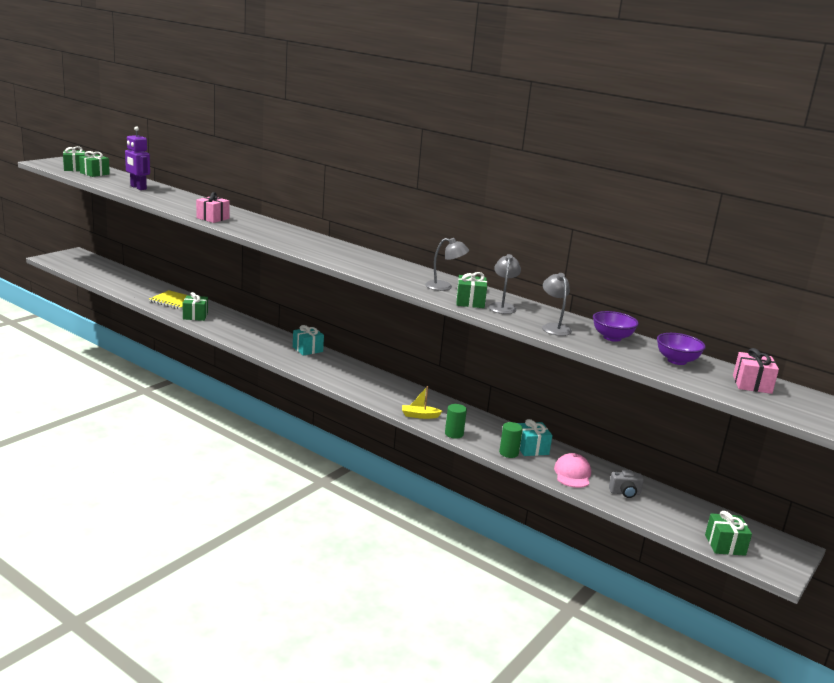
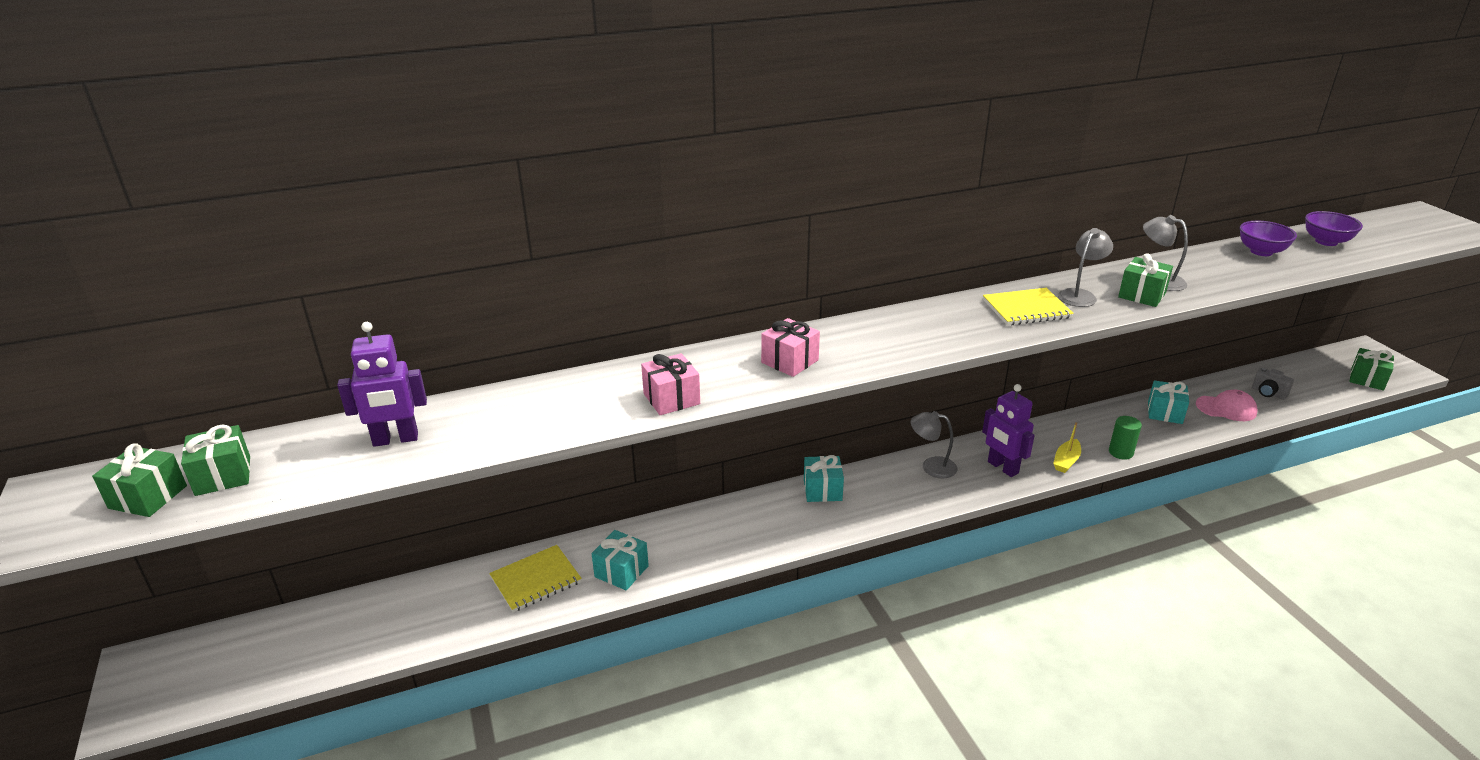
camera: 55 degrees left, 10 degrees up
(195, 316) = (621, 571): green gift -> turquoise gift
(388, 396) = (1002, 467): none -> purple robot
(404, 275) = (1026, 309): none -> yellow notebook
(508, 453) = (1174, 431): green cylinder -> none
(554, 327) = (1231, 272): grey lamp -> grey lamp (931, 466)
(572, 474) = (1226, 408): pink cap -> pink cap turned 150 degrees clockwise
(625, 493) = (1268, 393): grey camera -> grey camera turned 105 degrees clockwise
(752, 384) = (1383, 229): pink gift -> pink gift (789, 361)

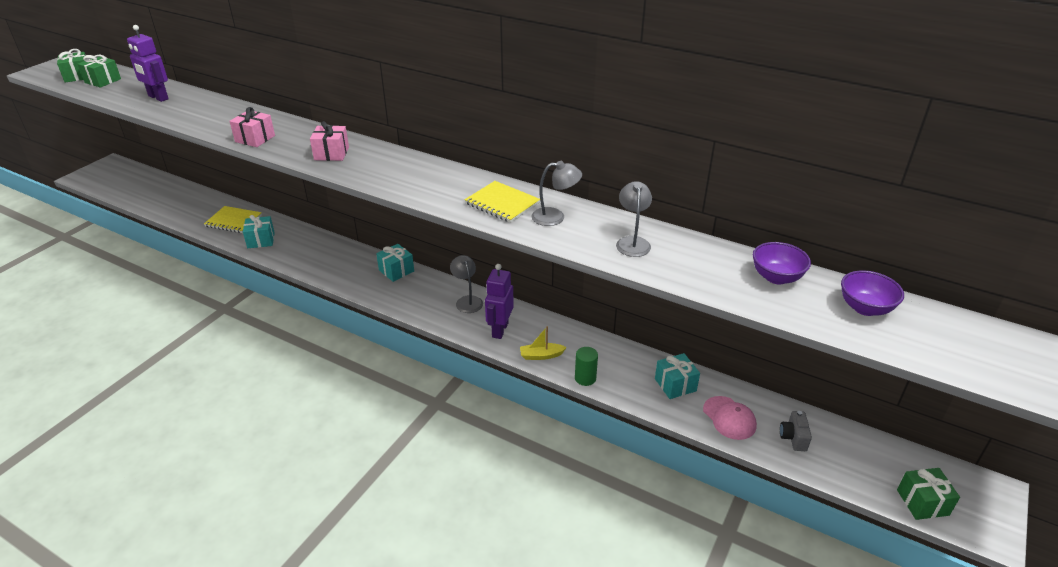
camera: 50 degrees right, 5 degrees up
(1142, 295) = (592, 241): green gift -> none

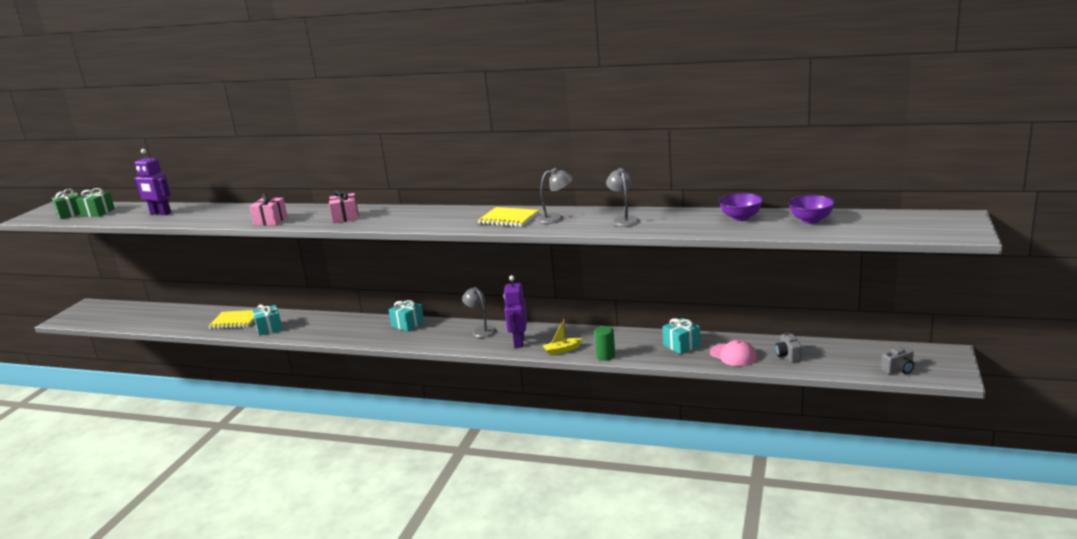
camera: 10 degrees left, 15 degrees down
(922, 502) = (899, 370): green gift -> grey camera

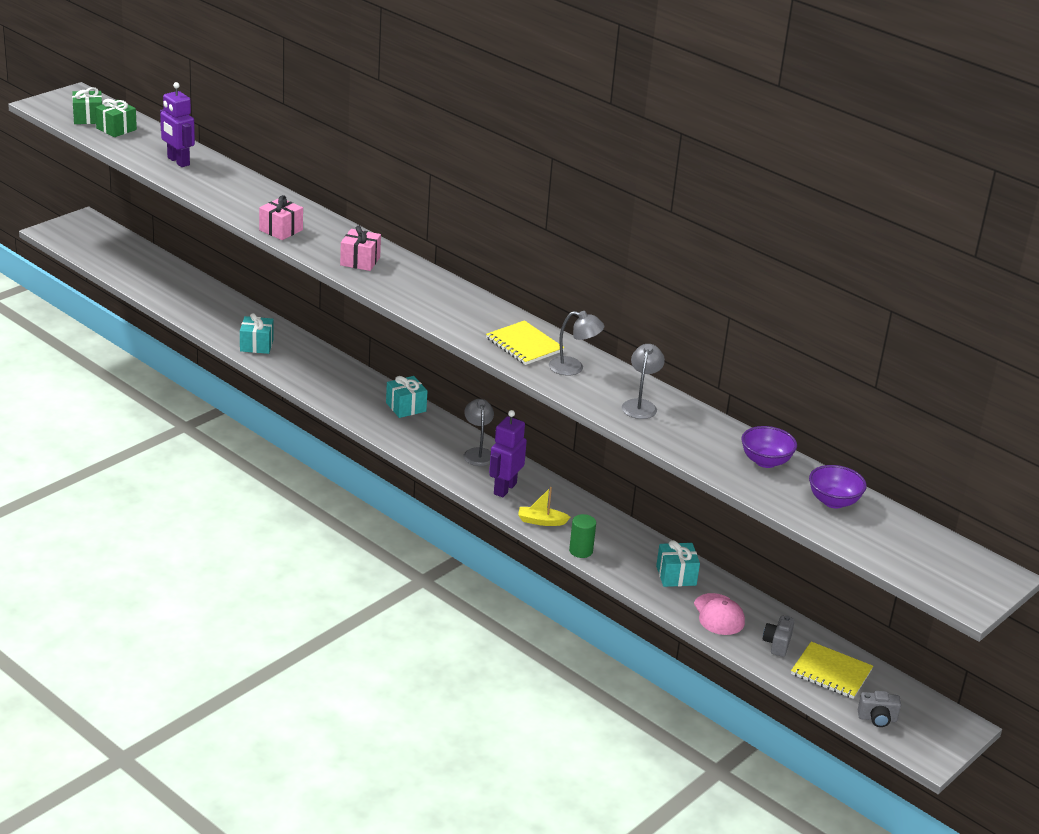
camera: 20 degrees right, 10 degrees up
(235, 321) = (227, 317): yellow notebook -> yellow notebook (831, 672)

